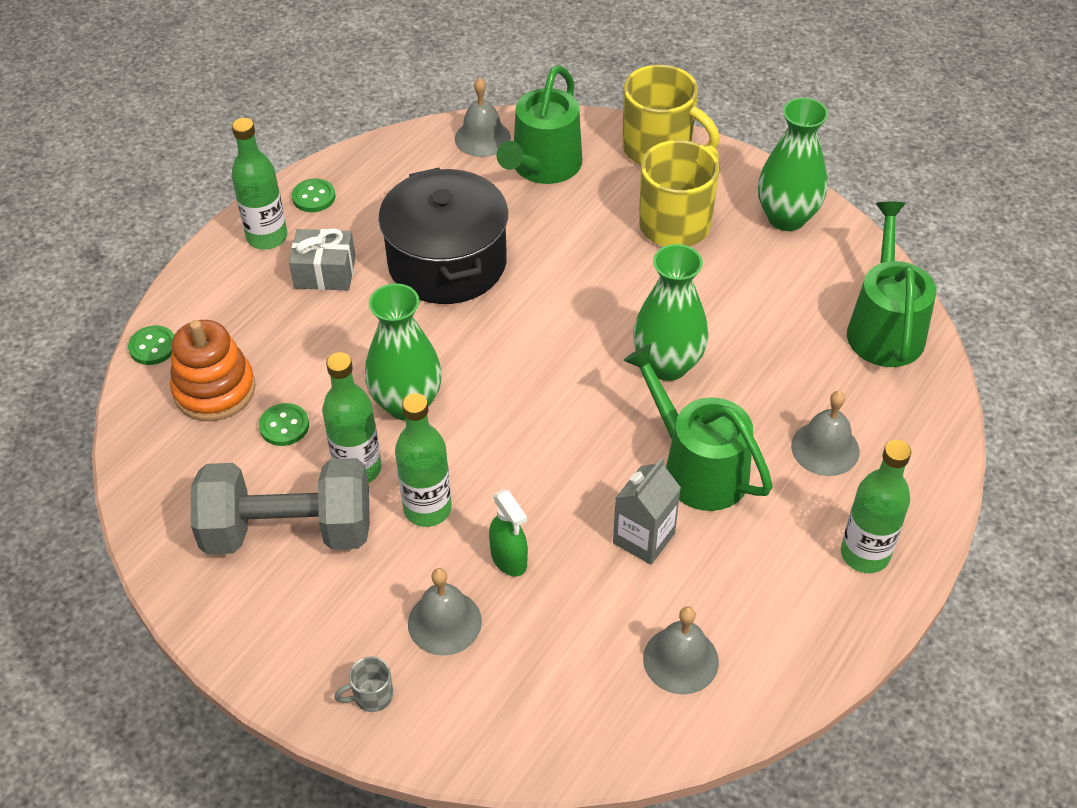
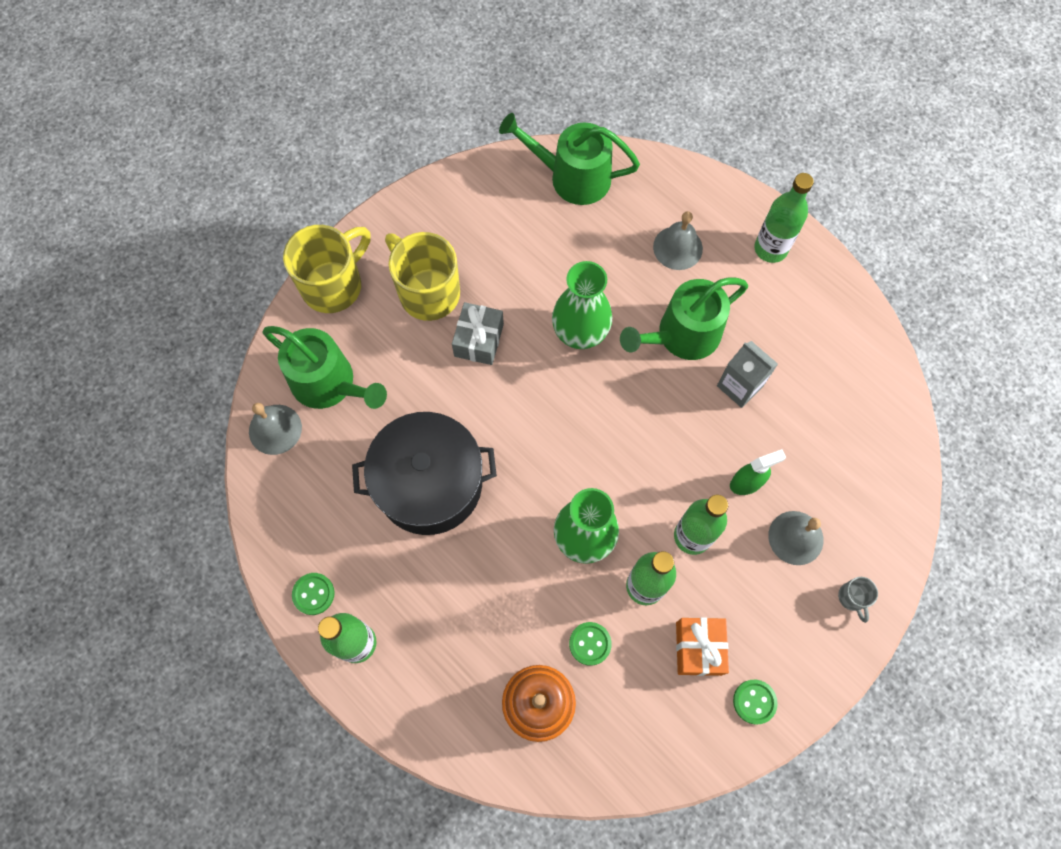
camera: 80 degrees left, 20 degrees up
(153, 347) = (475, 760): green button -> green button (754, 702)
(288, 531) = (698, 648): grey dumbbell -> orange gift
(325, 272) = (416, 592): grey gift -> grey gift (479, 340)
(680, 660) = (841, 384): grey bell -> none
(786, 218) = (442, 210): green vase -> none

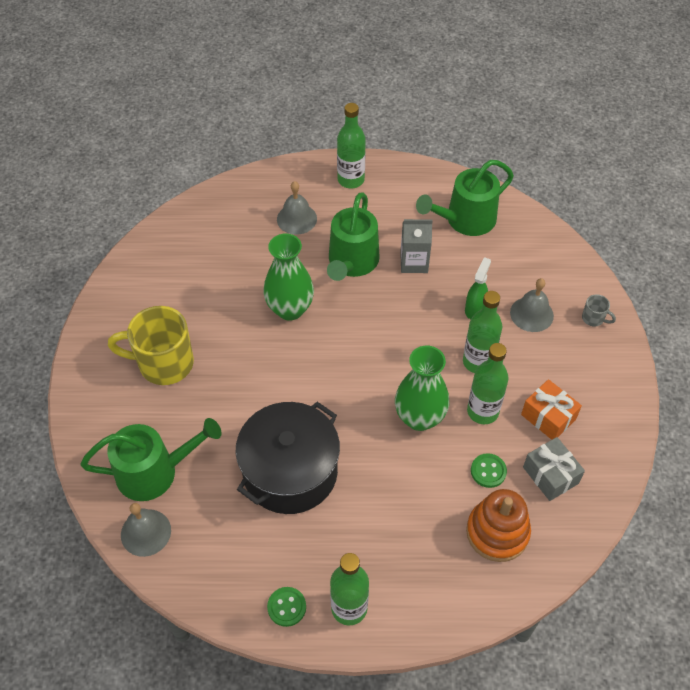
camera: 45 degrees left, 15 degrees down
(334, 285) = (91, 411): yellow mug -> none
(479, 340) = (229, 363): grey gift -> grey gift (550, 475)
(572, 177) = (188, 228): green watering can -> green watering can (465, 220)
(754, 702) = (607, 416): green button -> none

